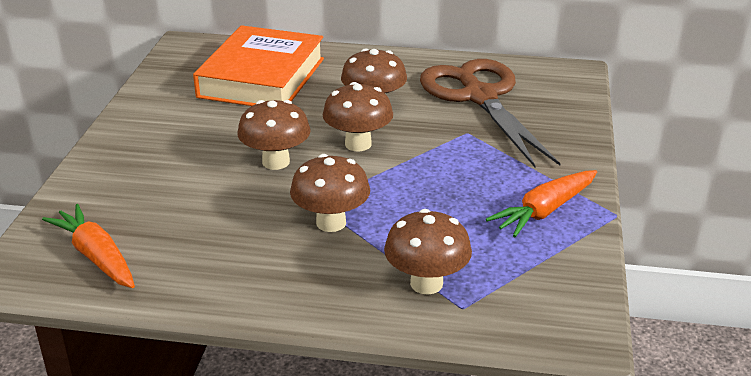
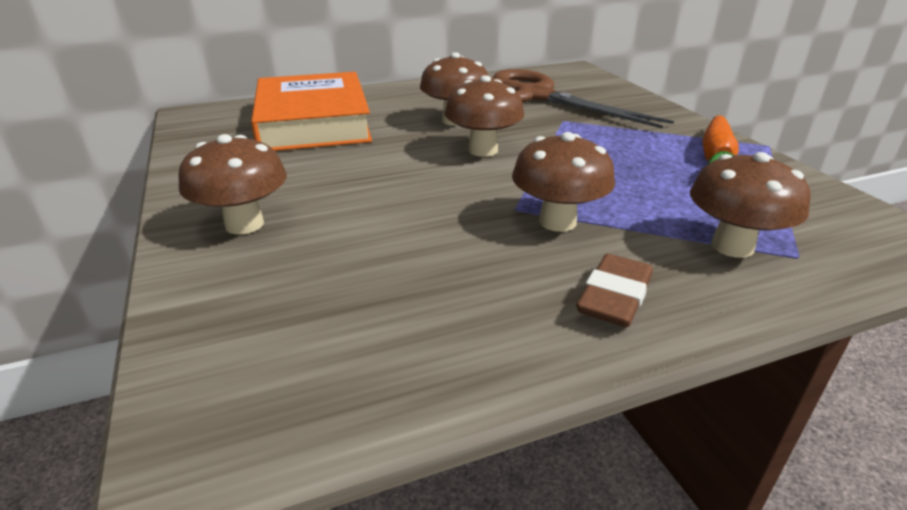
camera: 30 degrees left, 0 degrees up
(96, 256) = (314, 361): orange carrot -> none
(276, 162) = (422, 185): brown mushroom -> brown mushroom (244, 224)
(294, 285) = (614, 297): none -> brown eraser

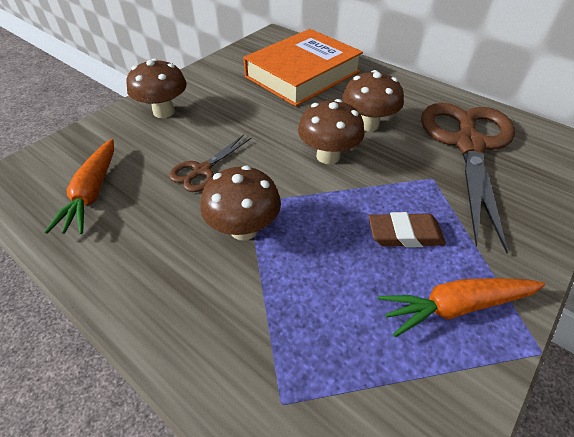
camera: 60 degrees right, 15 degrees up
(372, 325) = (92, 193): none -> orange carrot
(423, 224) = (202, 170): none -> brown scissors
(614, 297) = (159, 286): brown eraser -> brown eraser (404, 234)
(732, 246) = (270, 347): brown mushroom -> none

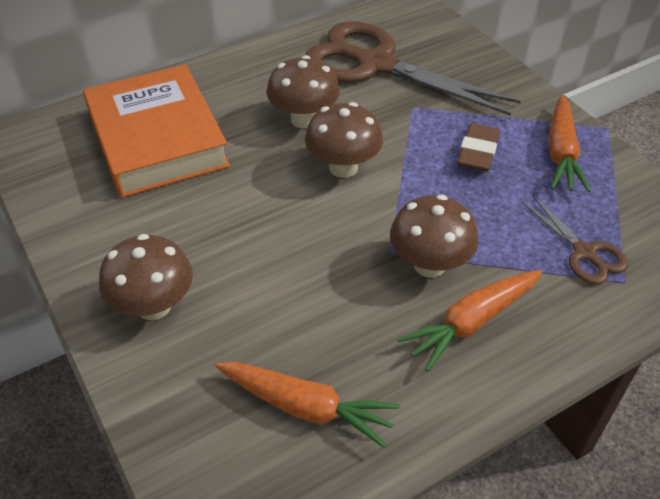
camera: 70 degrees left, 0 degrees up
(187, 270) = (471, 323): none -> orange carrot
(202, 170) = (314, 283): brown scissors -> brown scissors (584, 253)

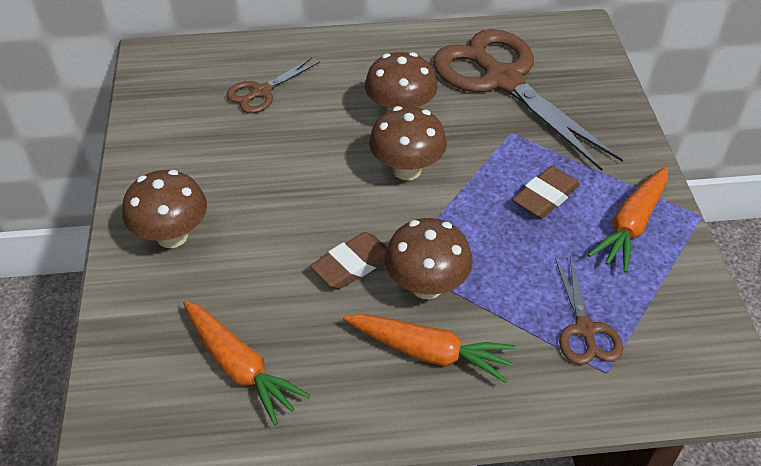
camera: 25 degrees right, 0 degrees up
(157, 139) = (261, 92): orange book -> brown scissors
(350, 270) = (352, 265): none -> brown eraser
(471, 323) = (429, 352): orange carrot -> orange carrot turned 150 degrees counterclockwise

